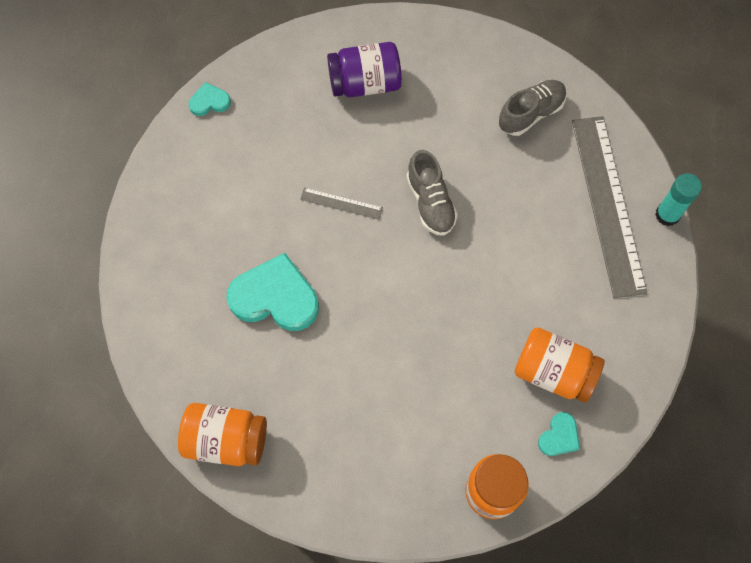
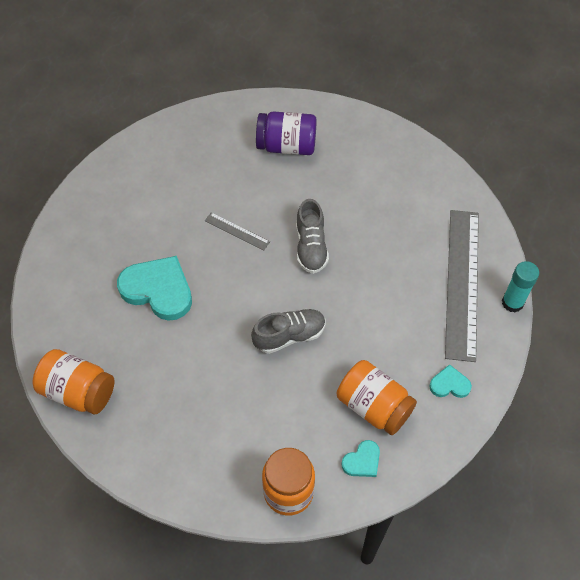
camera: 15 degrees right, 10 degrees down
(209, 101) = (158, 133): turquoise heart -> turquoise heart (449, 384)
(531, 113) = (417, 198): grey shoe -> grey shoe (289, 336)

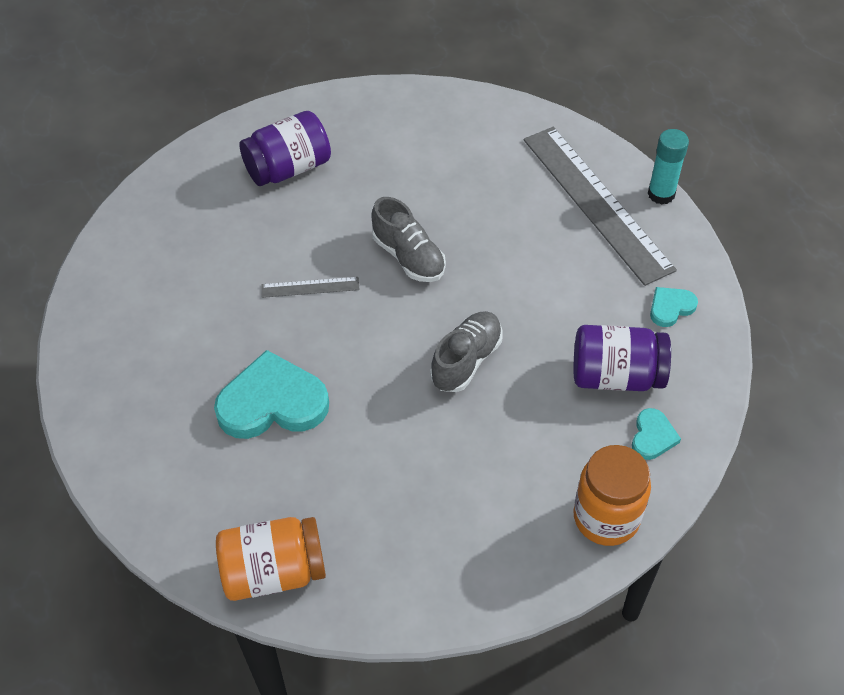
camera: 35 degrees left, 5 degrees down
(373, 406) = (616, 376): orange jar -> purple jar

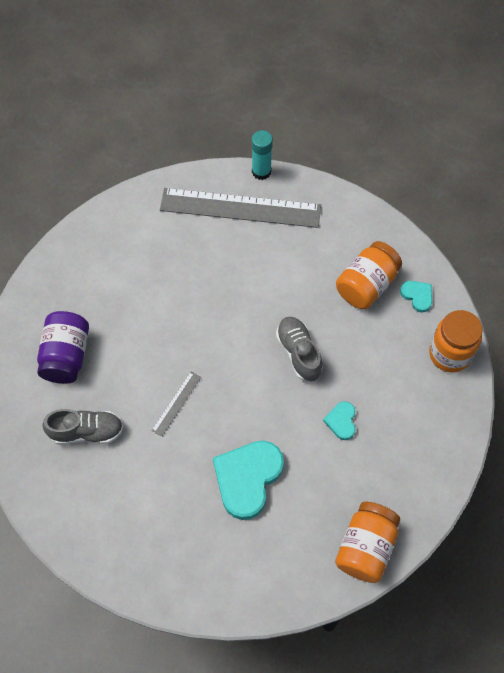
camera: 55 degrees left, 10 degrees up
(408, 257) = (198, 333): grey shoe -> grey shoe (87, 432)
(616, 376) = (366, 285): purple jar -> orange jar
(670, 307) = (343, 226): turquoise heart -> turquoise heart (341, 421)

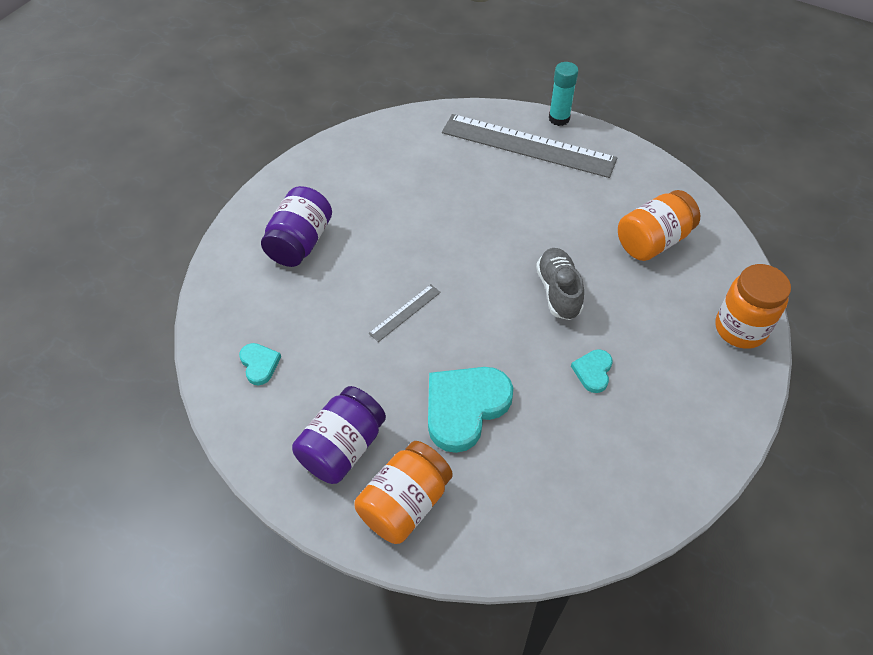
camera: 15 degrees right, 10 degrees down
(87, 432) = (296, 319): grey shoe -> none
(160, 538) = (342, 448): none -> purple jar
(365, 547) = (592, 520): orange jar -> orange jar (405, 504)
(417, 296) = (711, 263): turquoise heart -> turquoise heart (259, 364)

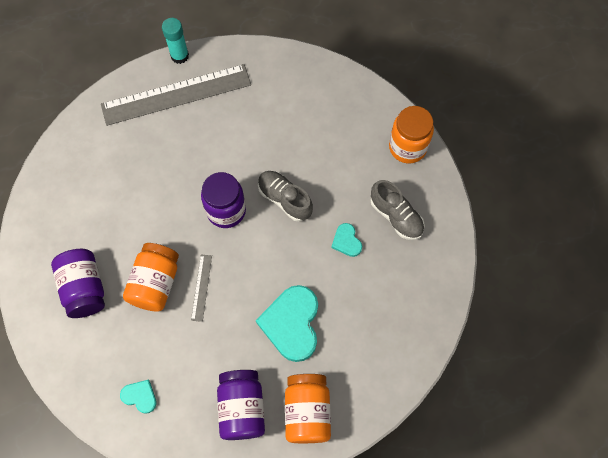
camera: 40 degrees left, 15 degrees up
(489, 264) = (226, 211): none -> purple jar
(653, 241) = (314, 118): orange jar -> orange jar (155, 283)
(671, 385) = (396, 216): none -> grey shoe

